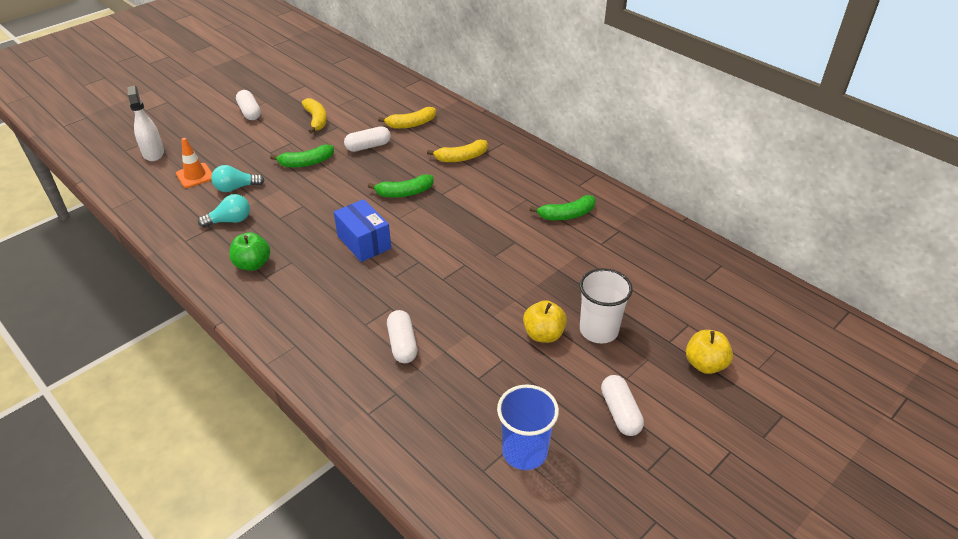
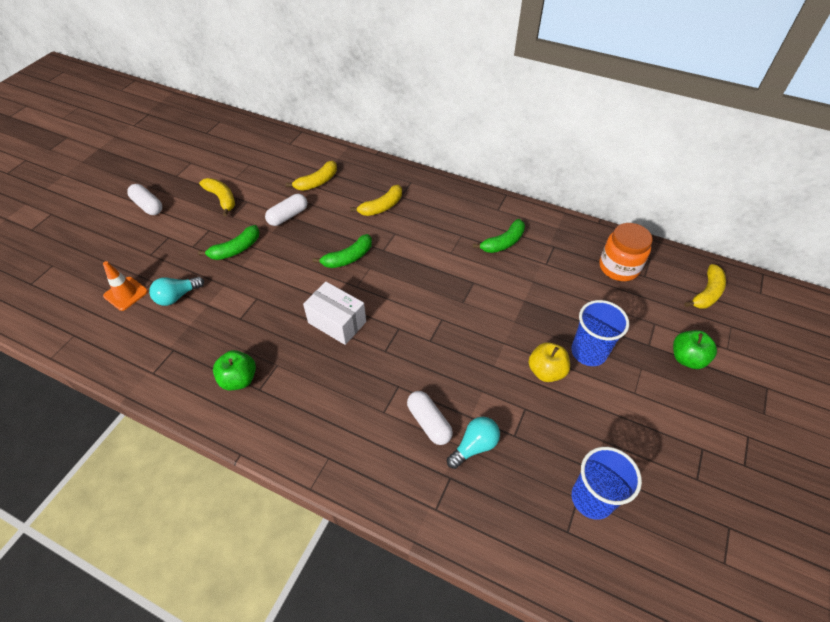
camera: 20 degrees left, 10 degrees up
(153, 153) = (65, 278): white spray bottle -> none
(230, 221) = (190, 336): turquoise light bulb -> turquoise light bulb (474, 446)
(364, 242) = (337, 322): blue box -> white box
(598, 330) = (588, 352): white cup -> blue cup
(620, 412) = (647, 429): white capsule -> none
(679, 265) = (619, 267): none -> orange jar
(705, 364) = (687, 358): yellow apple -> green apple
(767, 312) = (706, 293): none -> yellow banana

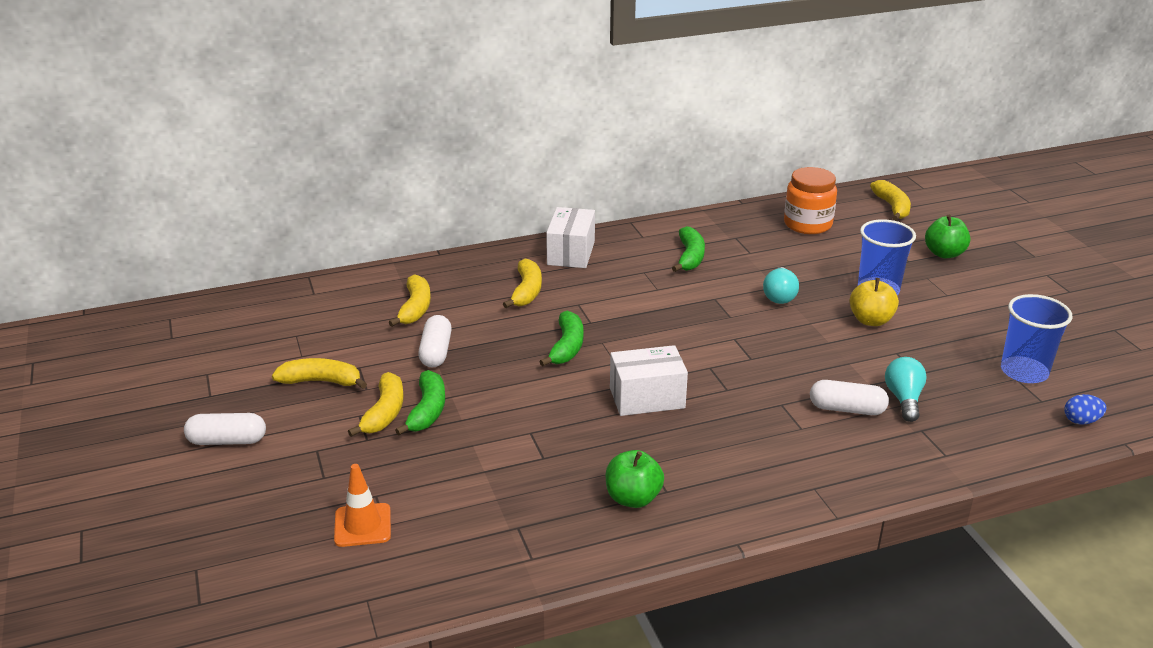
camera: 45 degrees left, 20 degrees down
(177, 296) = (435, 487): turquoise light bulb -> turquoise light bulb (779, 296)
(219, 236) = (384, 413): none -> yellow banana
(441, 196) = (571, 253): none -> white box
(570, 574) = (1081, 421): none -> blue egg

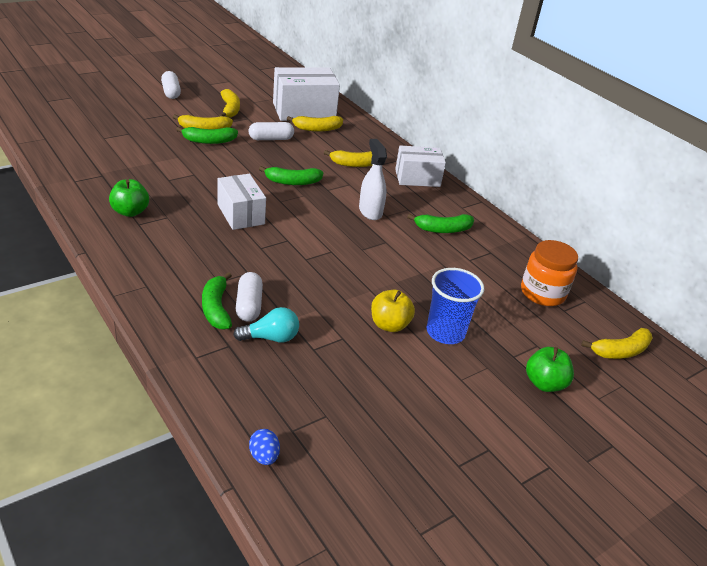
camera: 70 degrees right, 5 degrees up
(353, 312) = (304, 111): none -> white box
(362, 525) = (103, 132): orange traffic cone -> none
(647, 298) = (370, 211): none -> white spray bottle
(779, 296) = (405, 274): turquoise light bulb -> none
(855, 434) = (216, 308): none -> green banana
(1024, 372) = (339, 423): blue cup -> none

